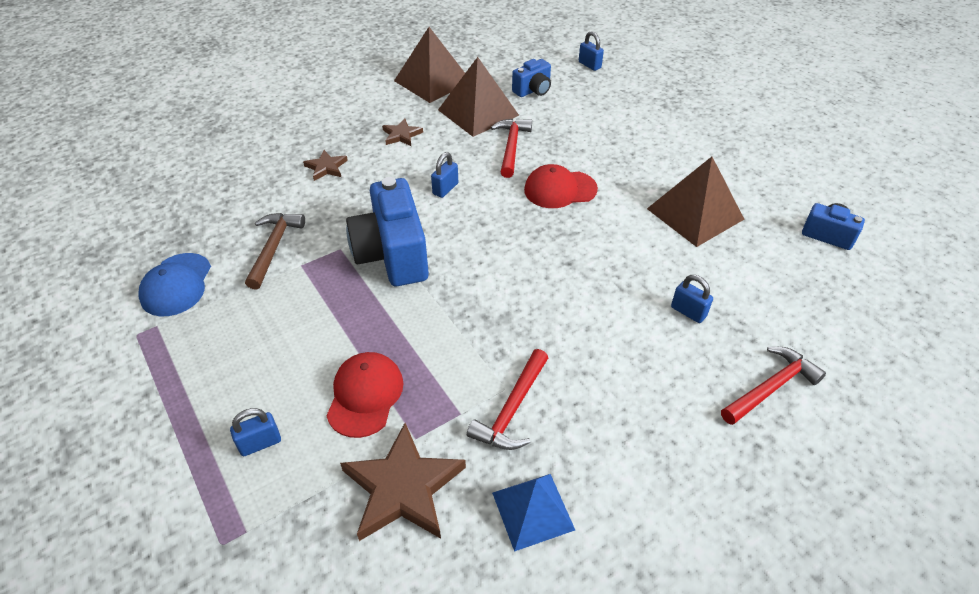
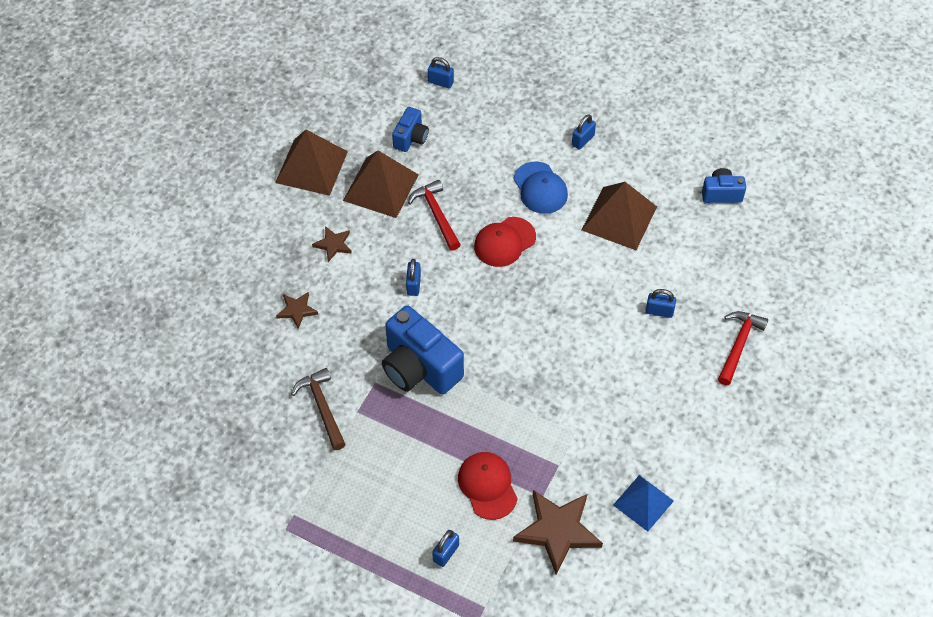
camera: 30 degrees left, 10 degrees up
(176, 285) = (275, 476): blue cap -> blue cap (540, 188)
(512, 409) = (589, 445): red hammer -> none
(696, 143) = (582, 140): none -> blue padlock

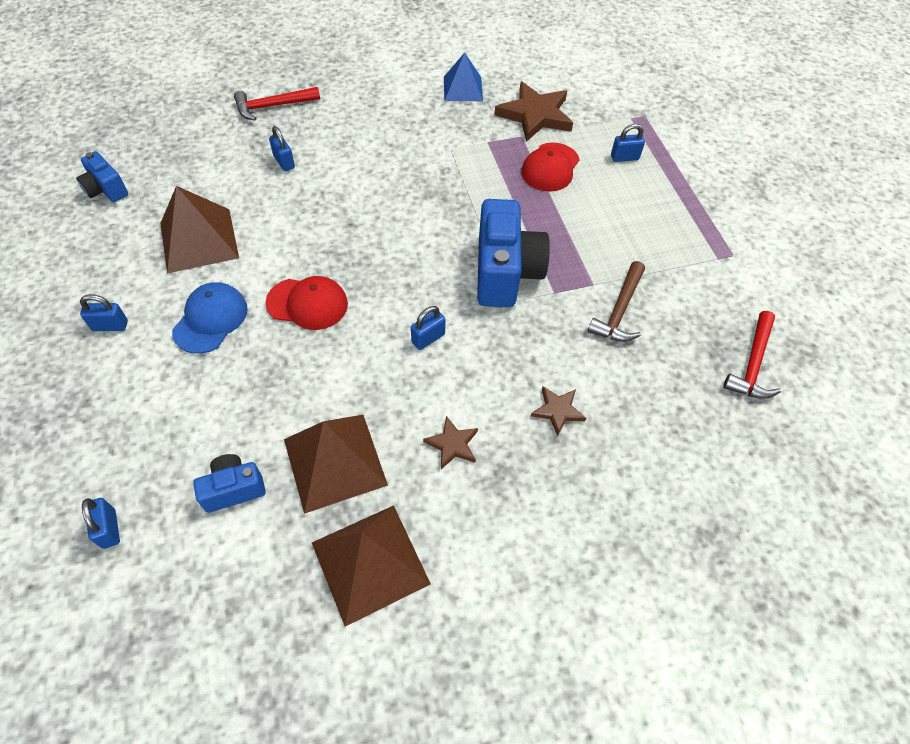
camera: 135 degrees left, 0 degrees up
(436, 215) = (325, 381): red hammer -> red hammer (753, 364)

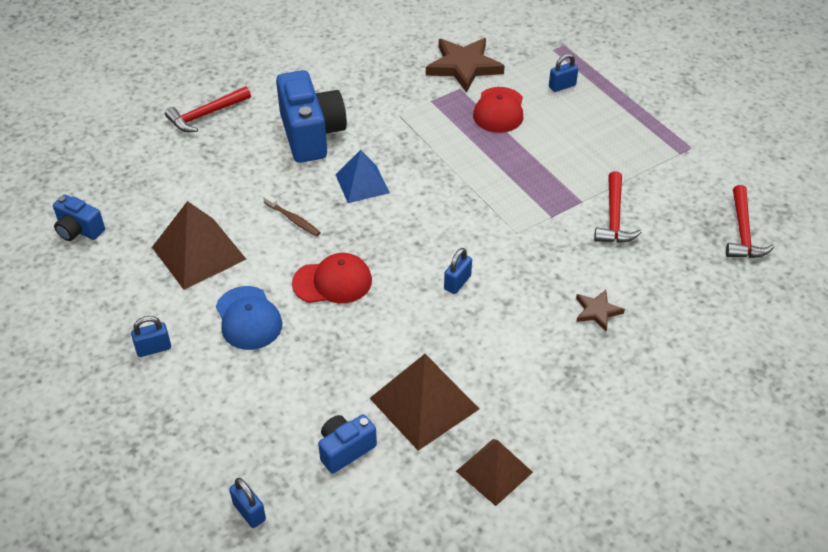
camera: 15 degrees left, 10 degrees down
(211, 319) = (248, 318): blue cap -> blue cap turned 150 degrees clockwise
(284, 162) = (244, 163): blue padlock -> none
(301, 229) = (293, 219): none -> brown toothbrush
(370, 563) = (494, 471): brown pyramid -> brown pyramid, size x0.66
(452, 444) = (520, 362): brown star -> none
(463, 88) = (384, 57): blue pyramid -> blue pyramid (362, 183)
(505, 273) = (500, 211): blue camera -> blue camera (311, 134)
(619, 310) = (614, 217): brown hammer -> red hammer

